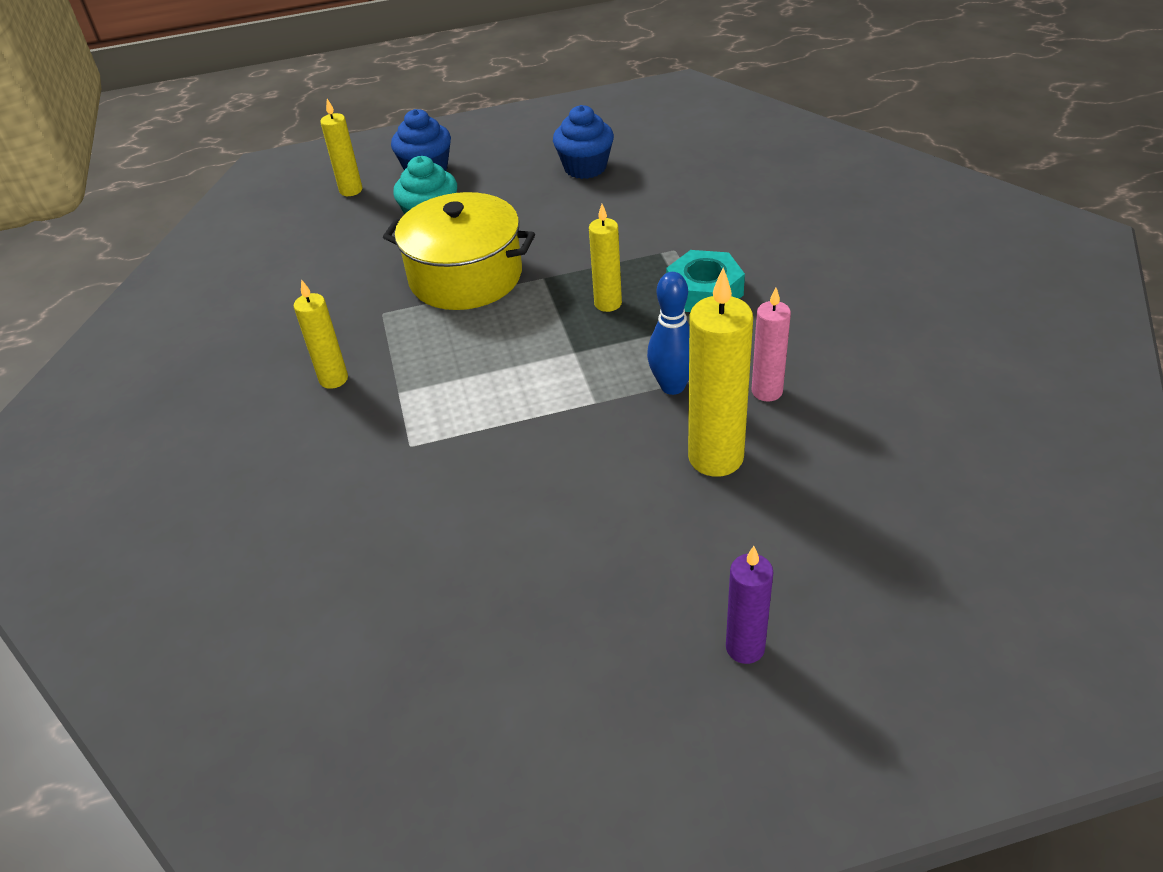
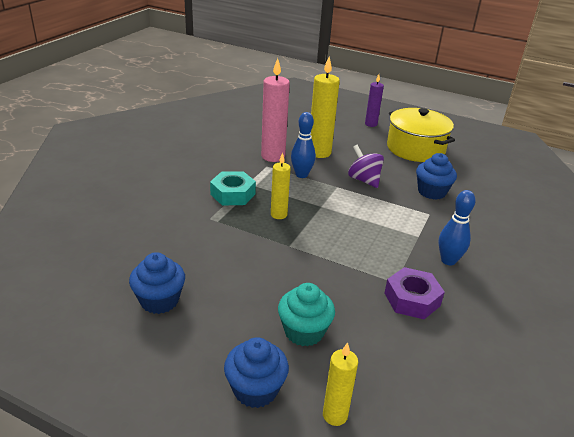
camera: 145 degrees left, 10 degrees down
(333, 379) = (448, 260): yellow candle -> blue bowling pin
(349, 305) = (412, 299): none -> purple nut
(438, 500) = (431, 192): none -> blue cupcake
(465, 276) = (328, 273): yellow pot -> yellow pot (415, 148)
(570, 445) = (364, 180): none -> purple spinning top
(767, 391) = (273, 156): pink candle -> pink candle, size x1.68

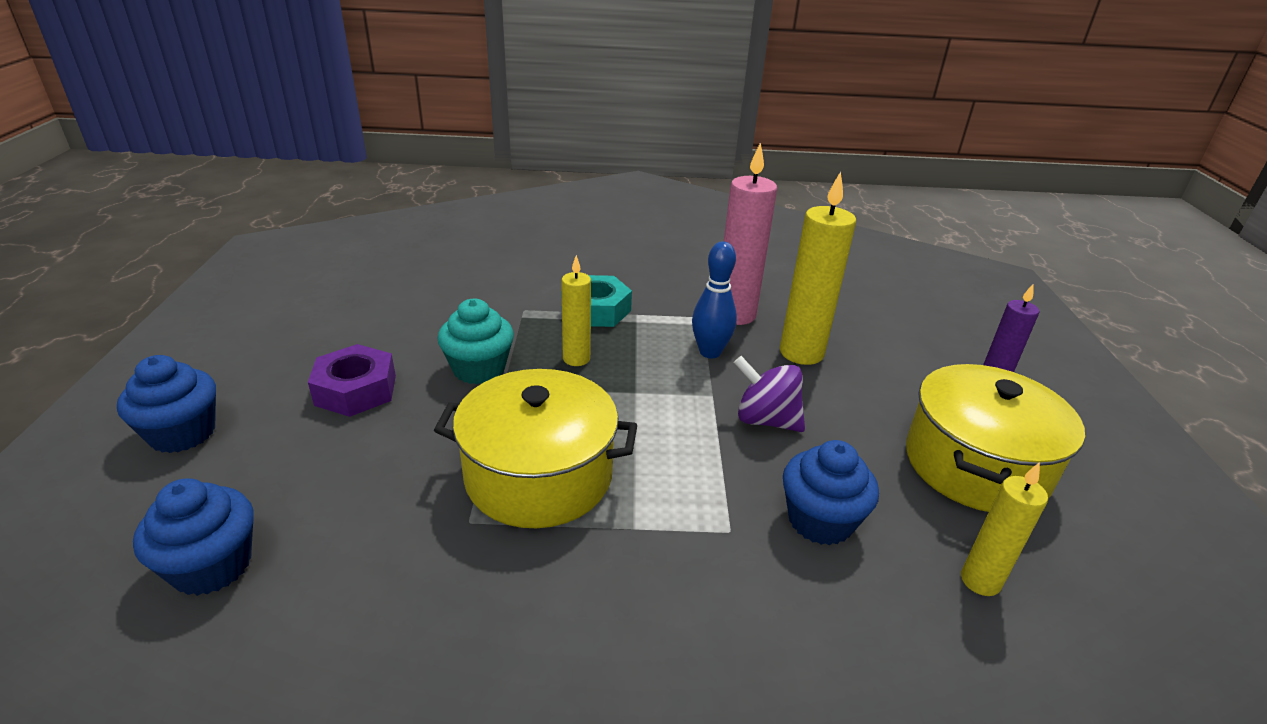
camera: 65 degrees right, 0 degrees up
(159, 300) = (334, 323): blue cupcake -> blue cupcake (212, 566)
(304, 331) = (305, 447): turquoise cupcake -> turquoise cupcake (479, 369)
(335, 415) = (133, 515): yellow candle -> yellow candle (980, 581)
(364, 180) = (765, 420): purple spinning top -> purple spinning top turned 90 degrees counterclockwise
(372, 252) = (539, 475): none -> yellow pot
(412, 299) = (427, 553): purple nut -> purple nut (356, 390)
(448, 260) = (578, 588): blue bowling pin -> none

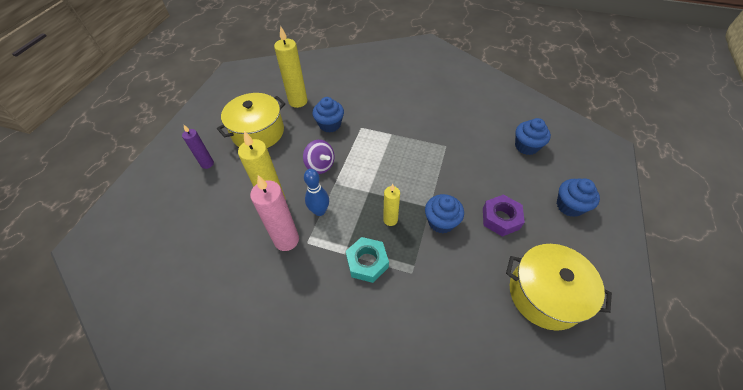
camera: 160 degrees left, 20 degrees up
(479, 369) = (441, 222): turquoise cupcake -> blue cupcake
(539, 475) = (420, 158): yellow pot -> yellow pot (545, 294)
(980, 581) = (298, 101): yellow candle -> yellow candle, size x1.68

